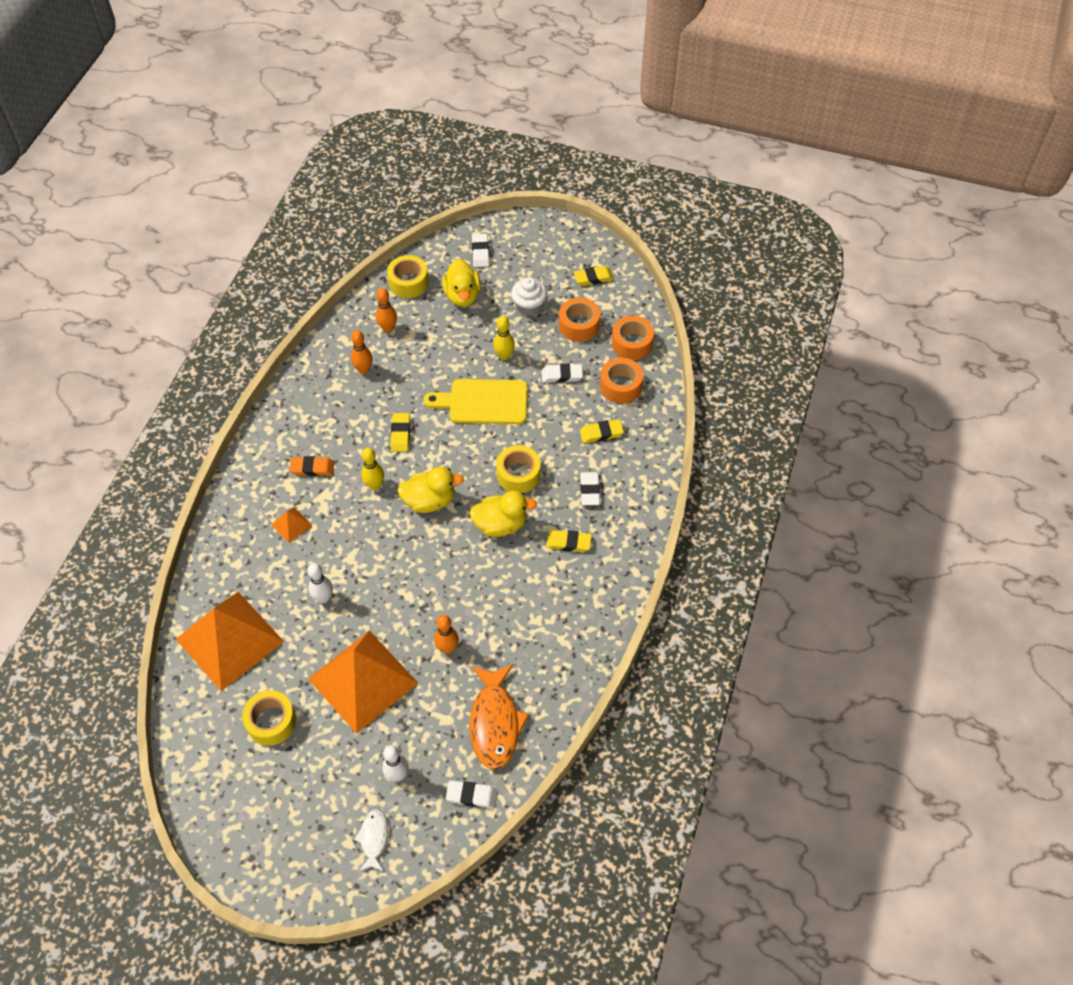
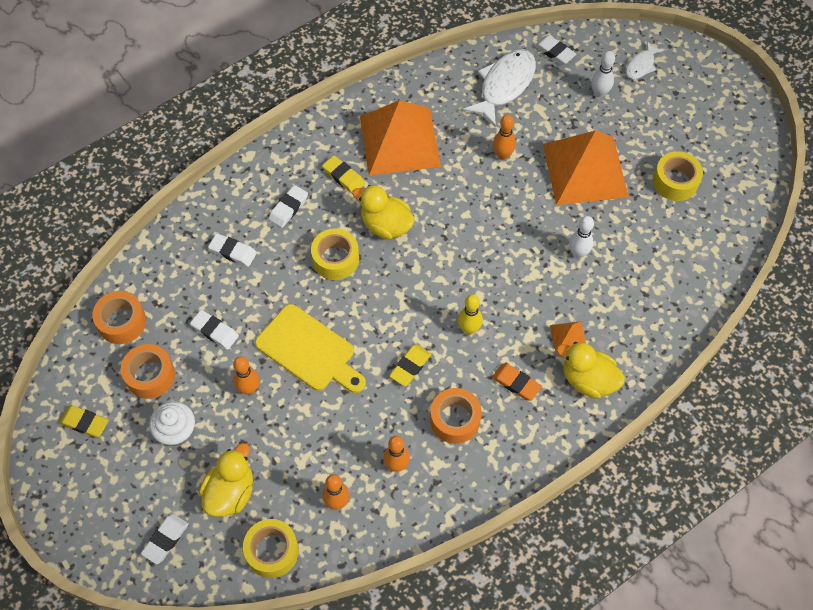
camera: 145 degrees left, 5 degrees up
(229, 640) = (678, 265): orange pyramid -> orange pyramid (400, 141)
(429, 501) = (430, 283): yellow duck -> yellow duck (588, 380)
(495, 723) = (504, 85): orange fish -> white fish
(504, 356) = (249, 389): yellow bowling pin -> orange bowling pin
(601, 433) = (233, 252): yellow eraser -> white eraser
(620, 386) = (173, 285): orange tape -> orange tape (455, 420)

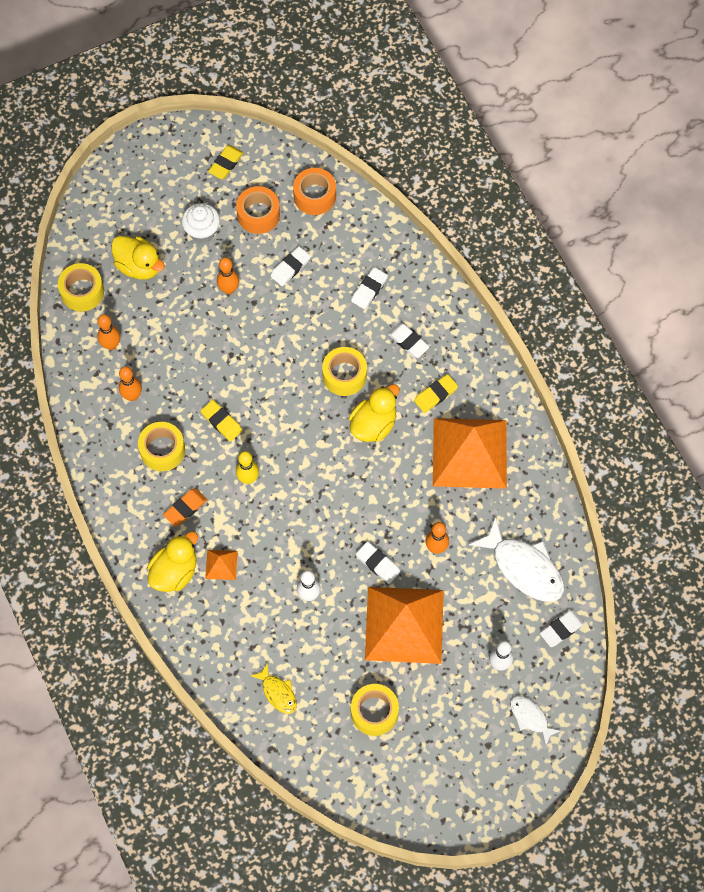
camera: 100 degrees right, 5 degrees up
(165, 539) = (111, 216): white eraser -> white eraser (378, 564)
(309, 351) = (255, 341): yellow cutting board -> none
(455, 420) = (162, 450): orange tape -> yellow tape
(683, 263) = (277, 692): none -> yellow fish

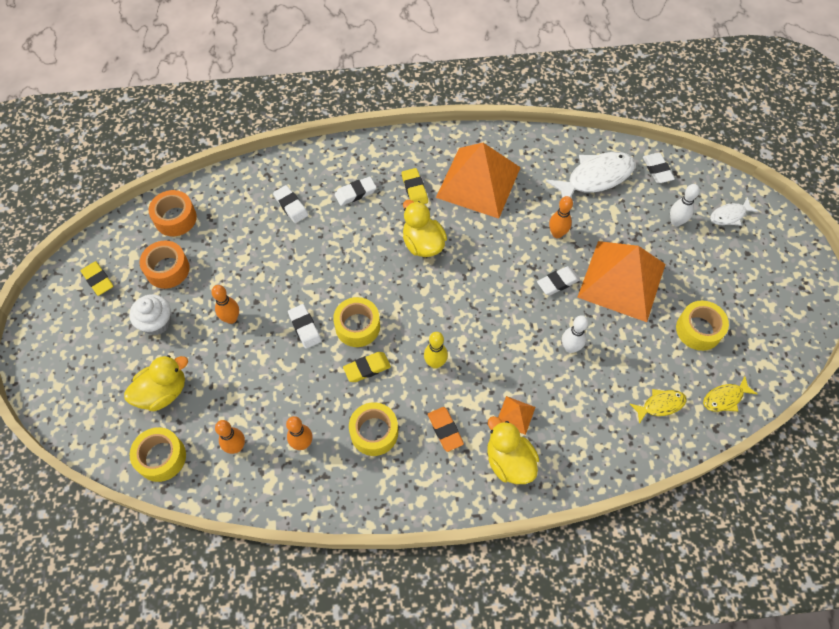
camera: 70 degrees left, 5 degrees down
(290, 268) = (236, 260): white eraser -> white eraser (305, 327)
(306, 752) = (725, 398): none -> yellow fish
(344, 375) = (365, 251): yellow tape -> yellow tape (357, 326)

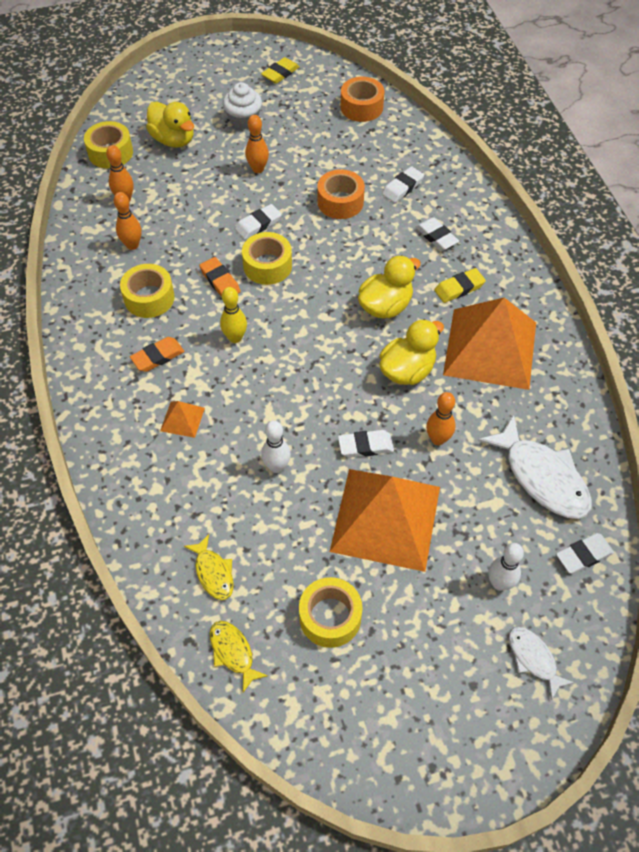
camera: 80 degrees right, 5 degrees down
(167, 269) = (302, 114): orange tape -> orange tape (340, 202)
(367, 368) = (220, 281): yellow eraser -> orange eraser
(509, 461) = (127, 418): yellow duck -> yellow duck (407, 370)
(557, 282) = (365, 446): white eraser -> white eraser turned 60 degrees counterclockwise

